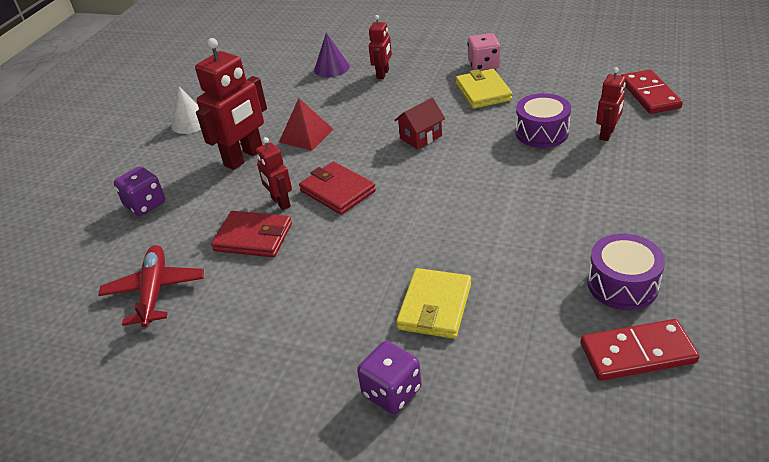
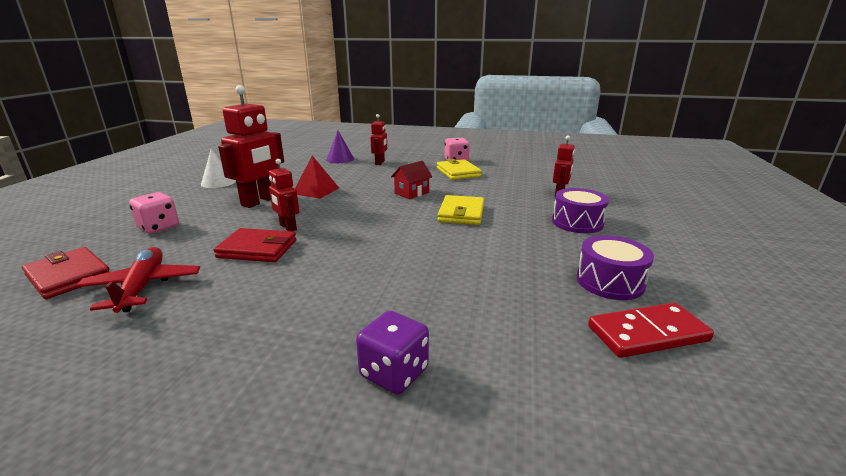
camera: 10 degrees left, 15 degrees down
(145, 204) = (158, 227): purple dice -> pink dice
(337, 191) = (340, 221): red wallet -> red wallet (69, 276)
(435, 306) = (435, 298): yellow wallet -> yellow wallet (461, 213)
(541, 132) = (508, 192): purple drum -> purple drum (577, 222)
(649, 94) = (583, 176): red domino -> none

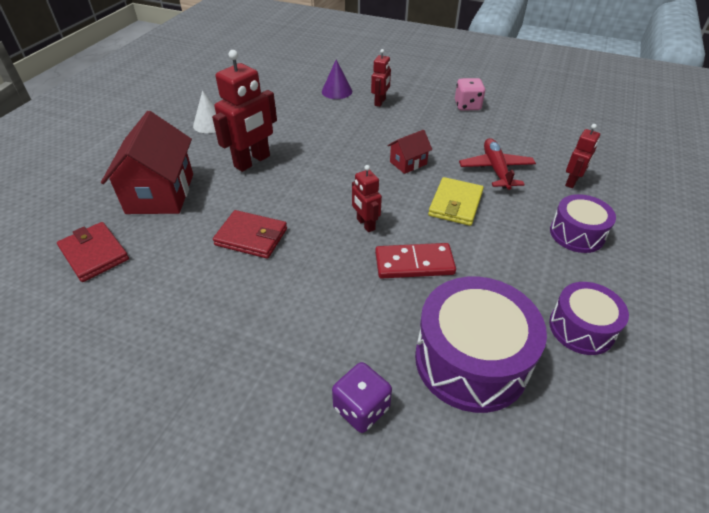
camera: 10 degrees right, 20 degrees up
(143, 287) = (156, 276): red plane -> red plane (496, 169)
(158, 227) = (160, 193): pink dice -> red house
(288, 227) = (279, 207): red robot -> red robot (365, 224)
(316, 190) = (308, 148): red pyramid -> none
(458, 172) = (465, 129): yellow wallet -> none
(509, 317) = (471, 360): none -> purple drum
(647, 333) = (593, 399): red domino -> red domino (414, 263)

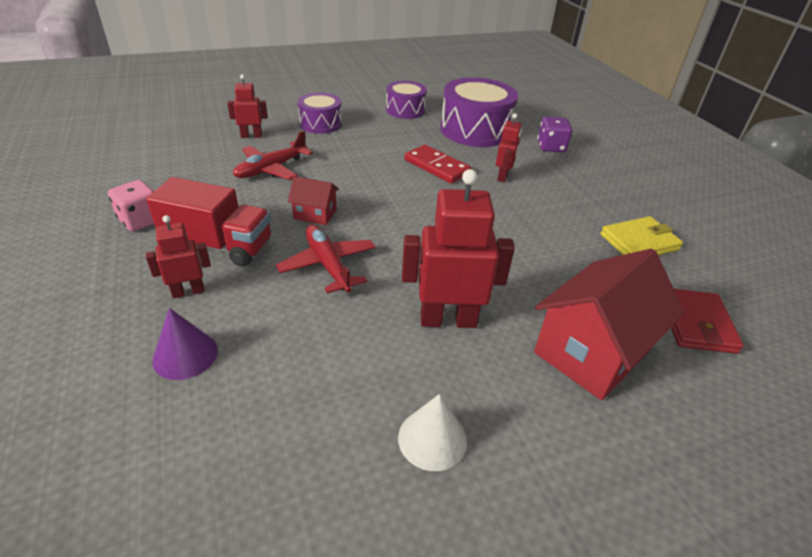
camera: 135 degrees left, 5 degrees down
(251, 237) = (530, 246): red wallet -> none
(348, 146) = (328, 265): none -> red plane
(365, 224) = (430, 200): red robot -> red robot (503, 176)
(412, 120) = (218, 245): none -> red truck
(455, 204) = (347, 172): yellow wallet -> yellow wallet (639, 242)

